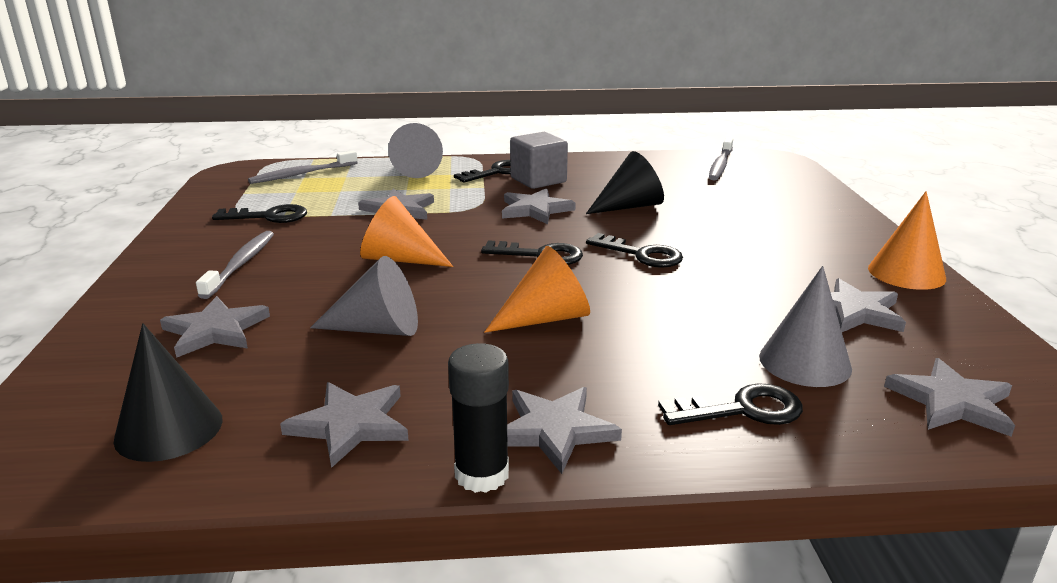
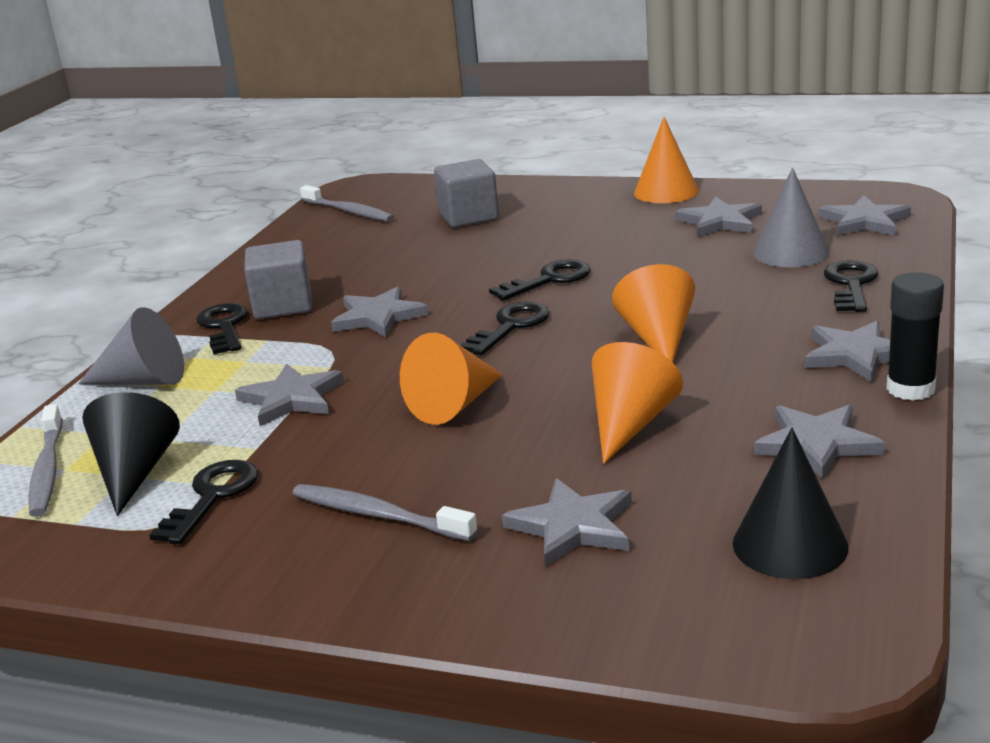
camera: 65 degrees left, 0 degrees up
(378, 329) = (630, 424): grey cone -> orange cone
(629, 206) = (420, 269): black cone -> black cone (135, 473)
(750, 203) = (469, 217): none -> grey cube

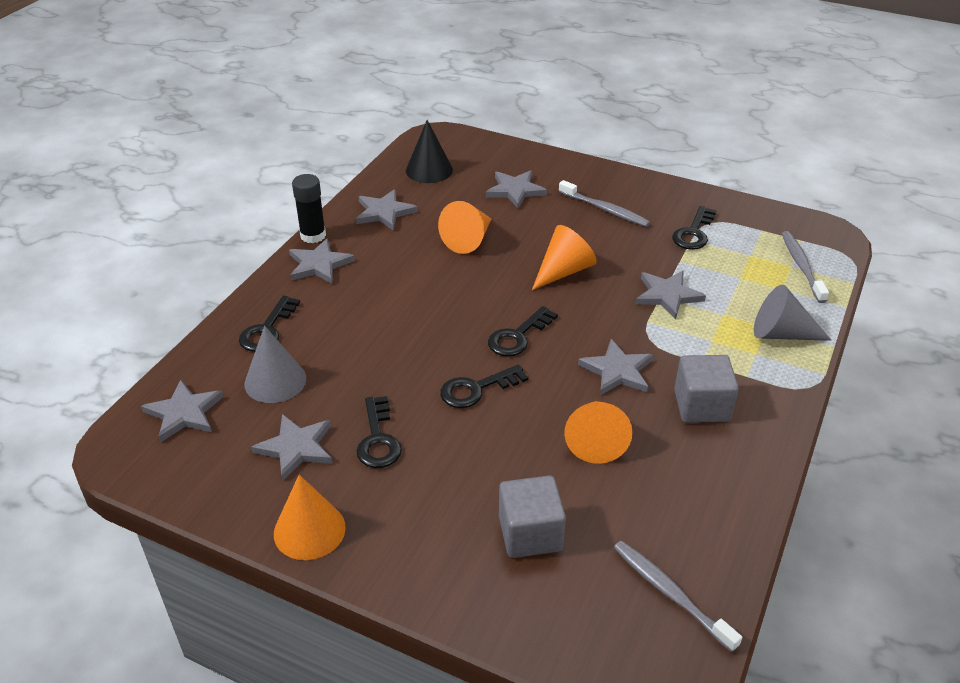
camera: 175 degrees left, 15 degrees up
(135, 473) = (745, 255): black cone -> none
(224, 327) = (744, 386): black key -> black key (378, 439)
(658, 338) = (423, 303): orange cone -> orange cone (595, 440)

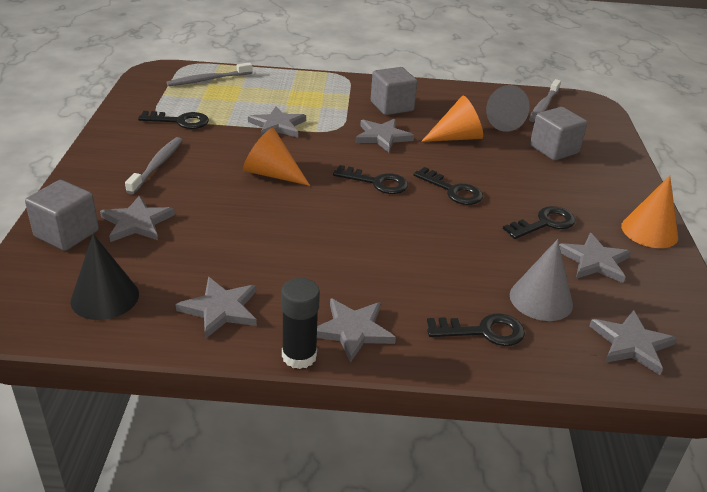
camera: 115 degrees left, 5 degrees down
(468, 240) = (248, 235): orange cone -> none
(516, 161) = (66, 233): none -> grey cube
(781, 334) = (296, 85): grey cone -> grey cone (499, 121)

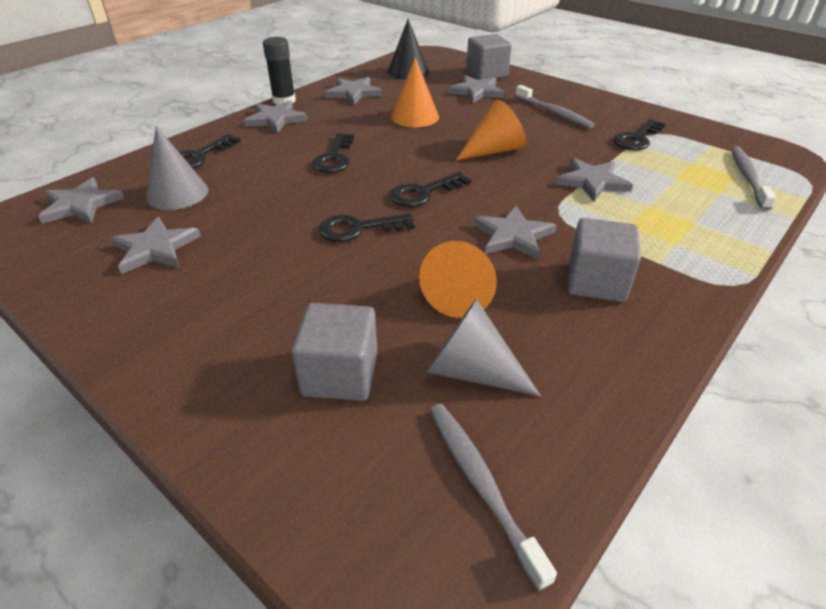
camera: 130 degrees right, 5 degrees up
(544, 223) = (237, 254): black key -> black key (334, 158)
(649, 231) = (112, 323): orange cone -> orange cone (415, 116)

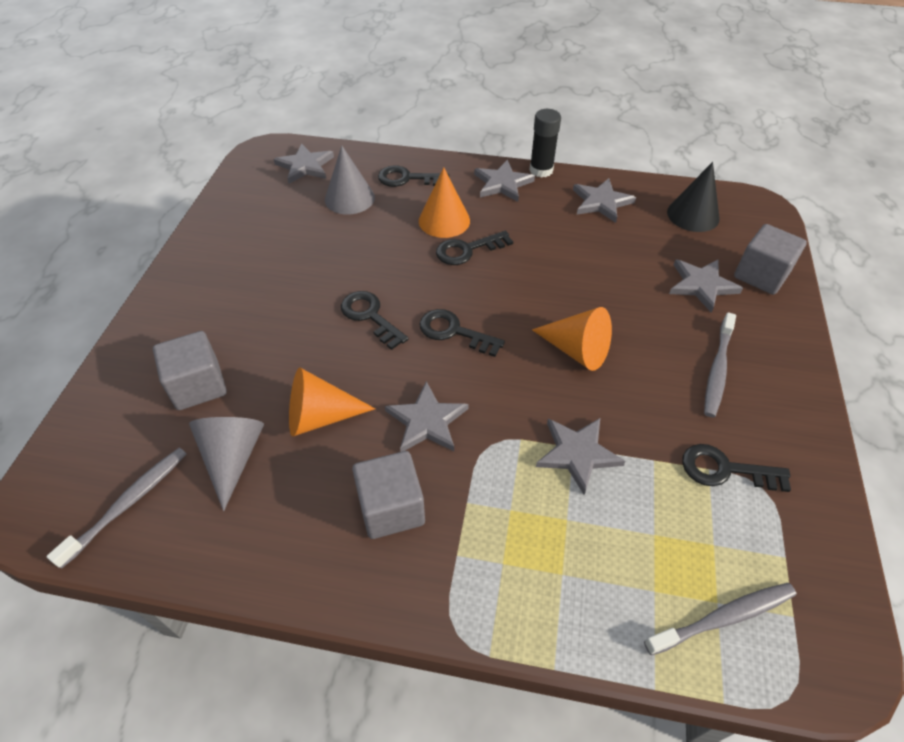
camera: 60 degrees right, 10 degrees up
(155, 248) = (279, 227): grey star -> none
(415, 116) = (594, 264): orange cone -> orange cone (444, 220)

